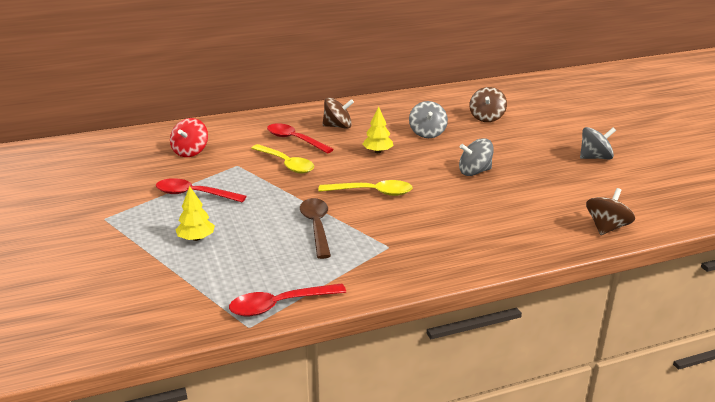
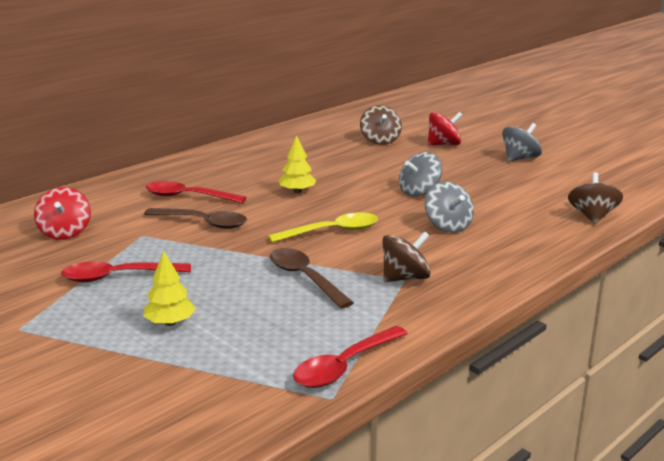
camera: 25 degrees left, 5 degrees down
(286, 164) = (203, 223): yellow spoon -> brown spoon
(338, 126) = (226, 175): brown spinning top -> brown spinning top (405, 278)
(427, 133) = (333, 165): grey spinning top -> grey spinning top (448, 226)
(538, 131) = (444, 144): none -> red spinning top

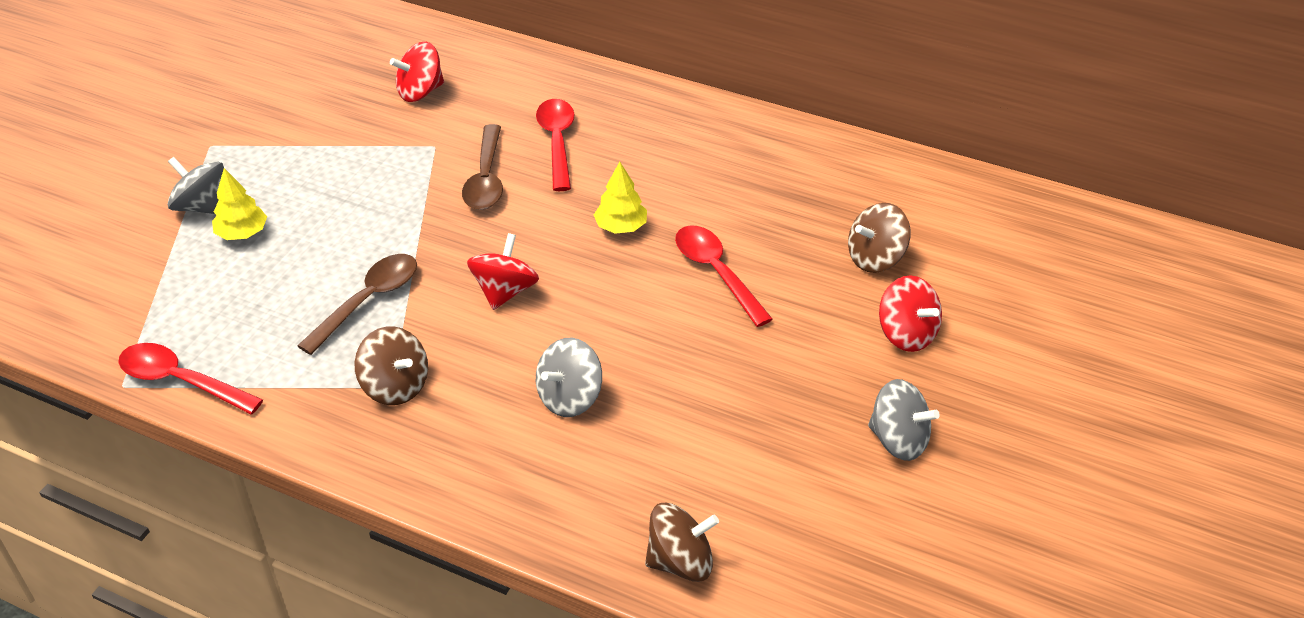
camera: 70 degrees right, 20 degrees up
(117, 277) = (329, 165): red spoon -> red spoon (716, 273)
(332, 232) = (505, 291): yellow spoon -> red spinning top
(419, 192) = (681, 345): grey spinning top -> grey spinning top (202, 206)

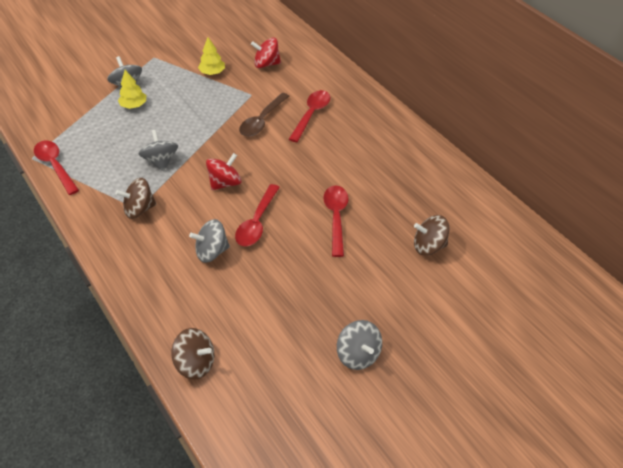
camera: 30 degrees right, 5 degrees up
(368, 301) = (161, 161): brown spoon -> grey spinning top
(395, 386) = (139, 209): brown spinning top -> brown spinning top turned 90 degrees clockwise
(604, 327) = (257, 222): none -> red spoon
(621, 227) = (307, 172): yellow tree -> yellow tree (212, 72)
(906, 334) = (411, 297): red spinning top -> none

